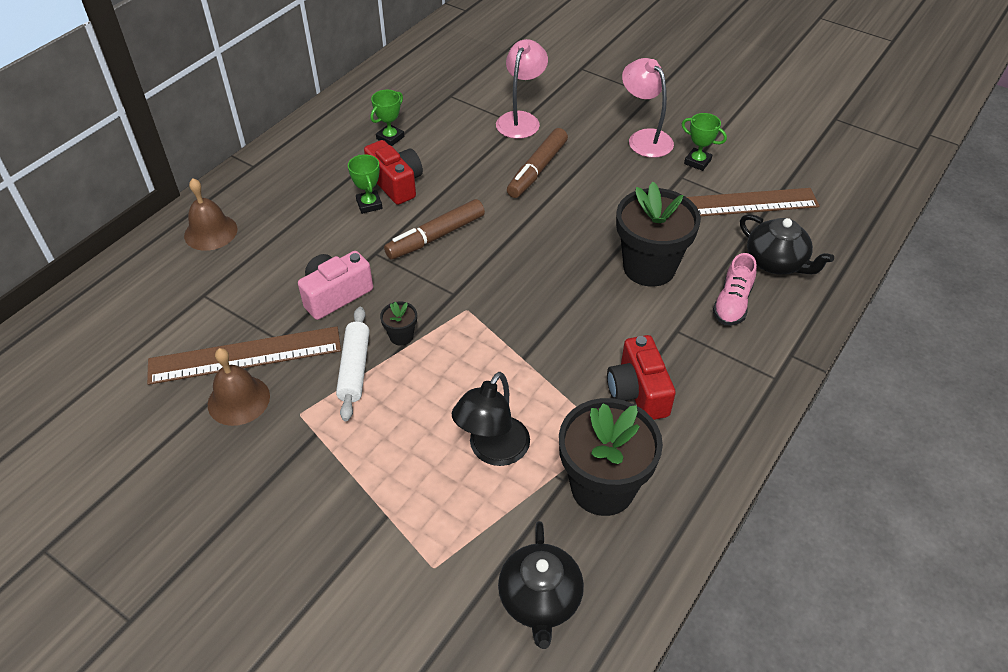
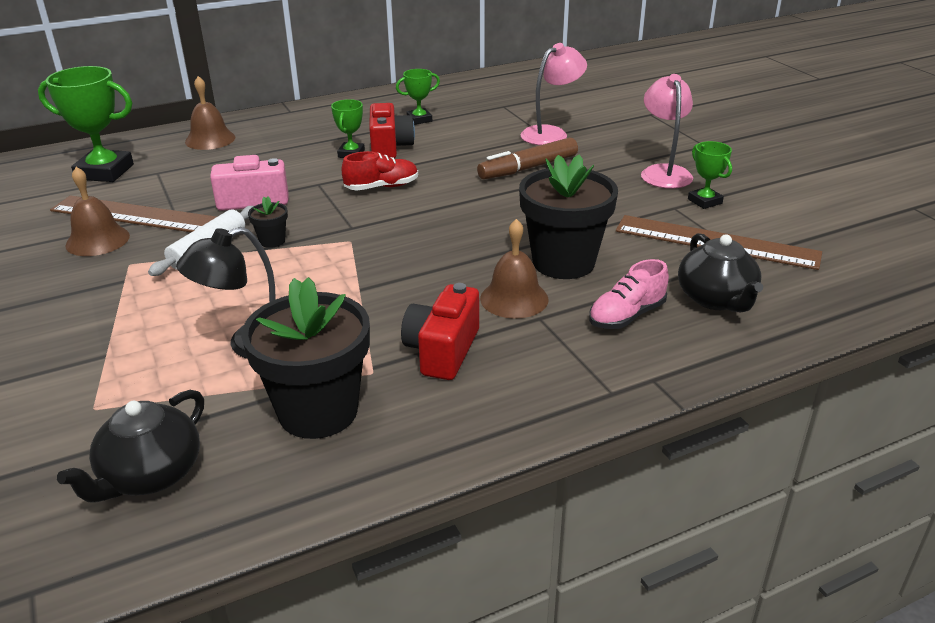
camera: 30 degrees right, 15 degrees down
(146, 314) = (104, 172): none -> green trophy
(435, 236) = (382, 187): brown marker -> red shoe
(644, 319) = (514, 298): none -> brown bell

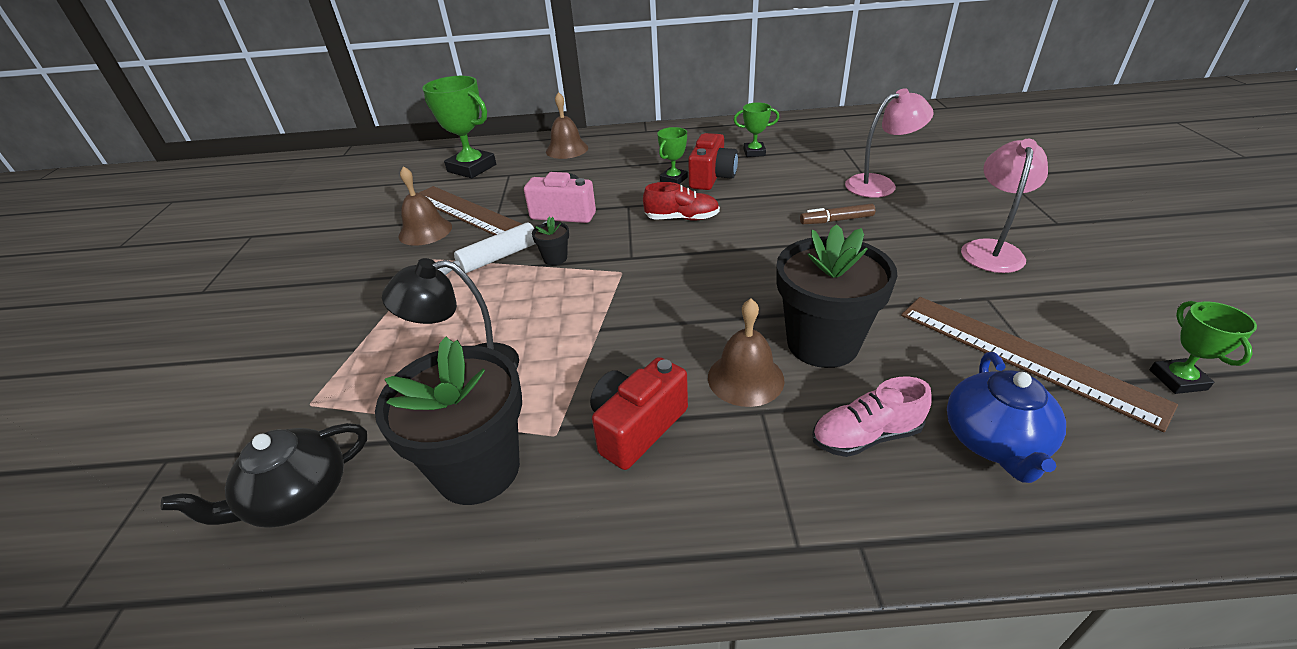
camera: 25 degrees right, 5 degrees up
(528, 168) = (836, 220): brown marker -> brown marker, size x0.64
(704, 201) = (1030, 296): green trophy -> green trophy (1177, 380)
(716, 299) = (994, 442): black teapot -> blue teapot

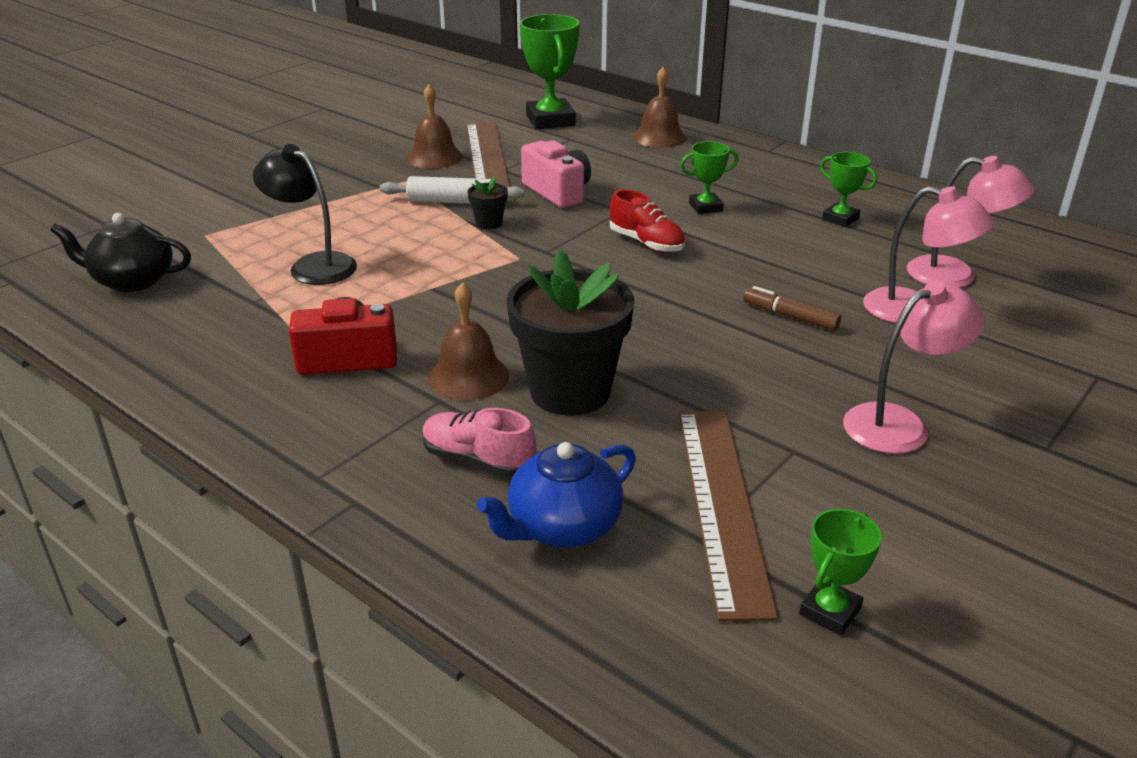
camera: 40 degrees right, 5 degrees down
(478, 469) = (229, 322): black flower pot -> none
(712, 177) = (746, 222): red camera -> none
(860, 156) = (956, 275): none -> pink lamp

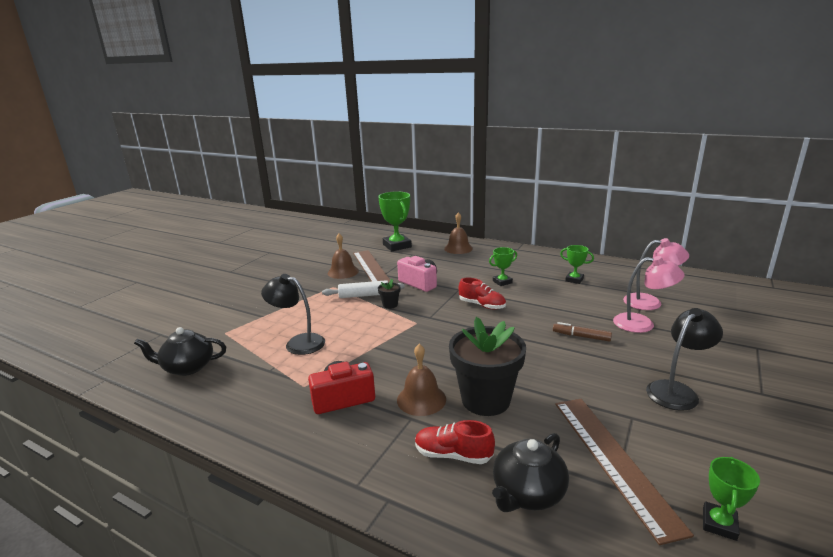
camera: 10 degrees left, 10 degrees down
(478, 460) = (453, 455): pink shoe -> red shoe
(562, 526) = (527, 493): blue teapot -> black teapot
(899, 423) = (677, 391): pink lamp -> black lamp

